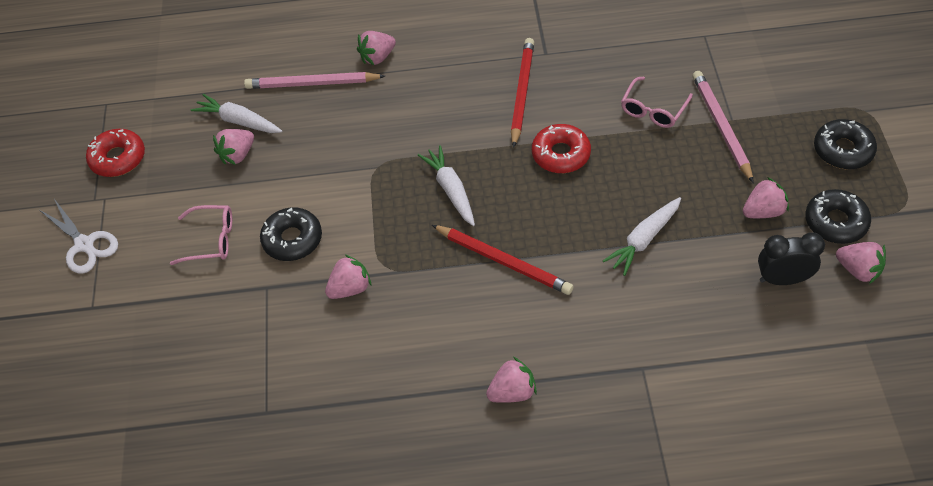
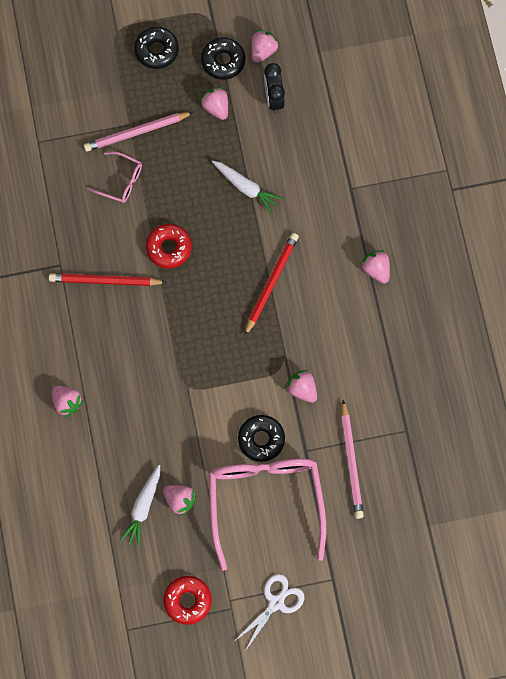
camera: 100 degrees left, 20 degrees up
(211, 240) = (265, 502): pink glasses -> pink glasses, size x2.22
(312, 83) = (98, 453): pink pencil -> pink pencil (351, 462)
(451, 190) = (207, 327): white carrot -> none

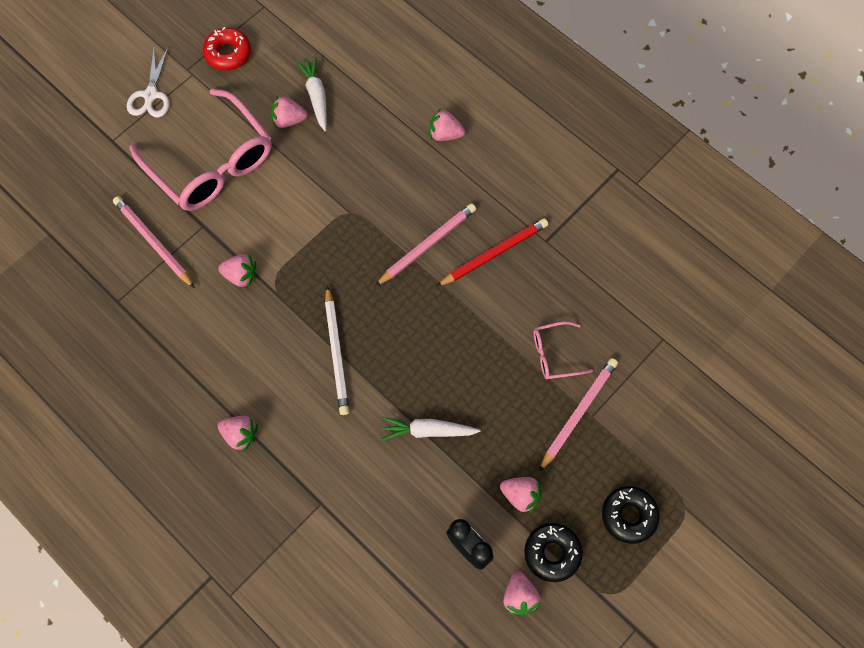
camera: 145 degrees right, 5 degrees down
(148, 320) = (427, 245): none -> pink pencil
(169, 248) = (459, 321): red donut -> none
(261, 439) = (250, 210): black donut -> none
(271, 283) = (336, 353): red pencil -> white pencil

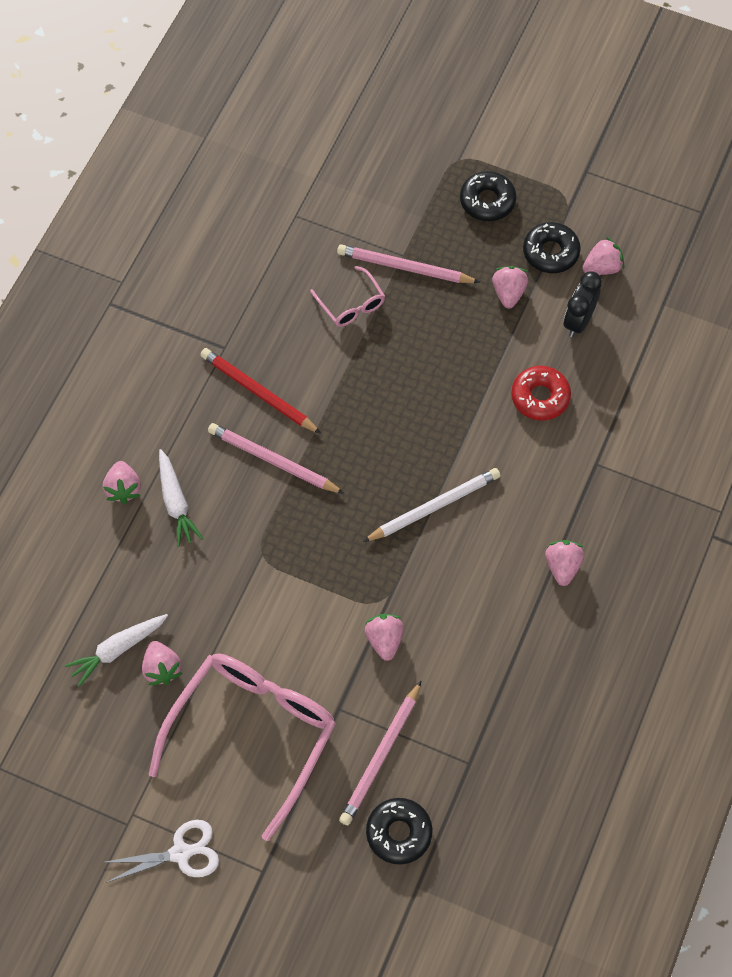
camera: 110 degrees left, 5 degrees down
(92, 235) = (399, 833): none -> black donut
(228, 53) = (87, 782): red donut -> red donut (540, 397)
(428, 431) = (480, 392): white carrot -> white carrot (176, 503)

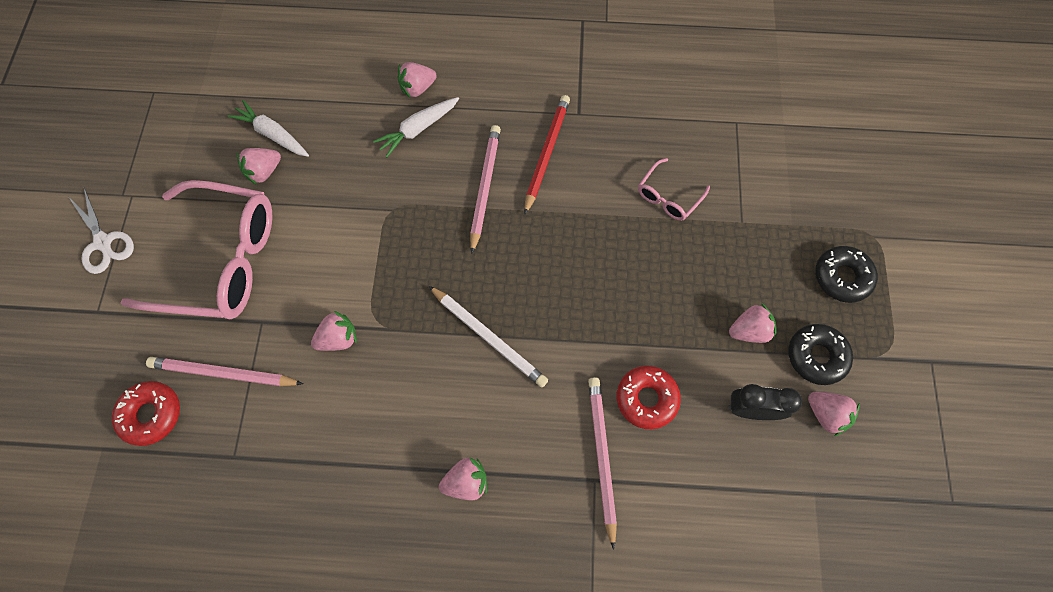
camera: 70 degrees right, 5 degrees up
(399, 833) = (151, 414): black donut -> red donut
(405, 267) = (730, 228): pink pencil -> pink pencil (602, 456)

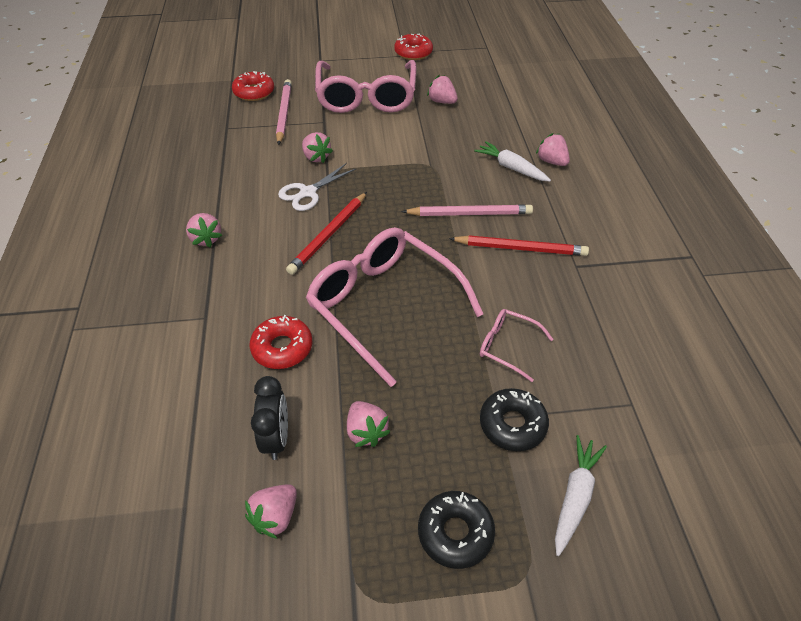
camera: 80 degrees right, 20 degrees down
(103, 242) = (368, 52): white scissors -> white scissors (308, 192)
(129, 183) = (413, 53): none -> red donut
(272, 134) = (474, 99): white carrot -> white carrot (575, 496)
(488, 337) = (329, 235): white pencil -> red pencil
(602, 456) = (226, 320): pink pencil -> none
(604, 294) = (384, 306): none -> pink glasses
(816, 356) = (345, 504): black donut -> black donut (512, 424)

